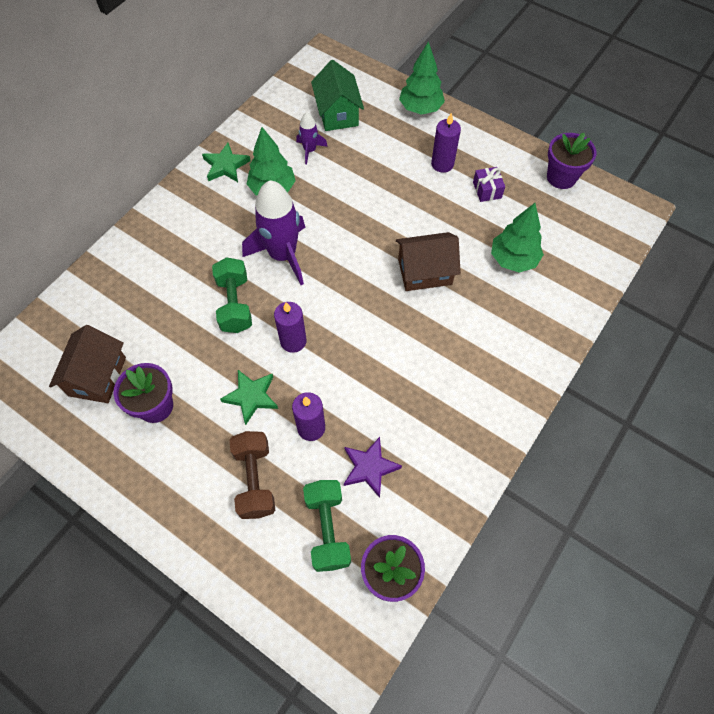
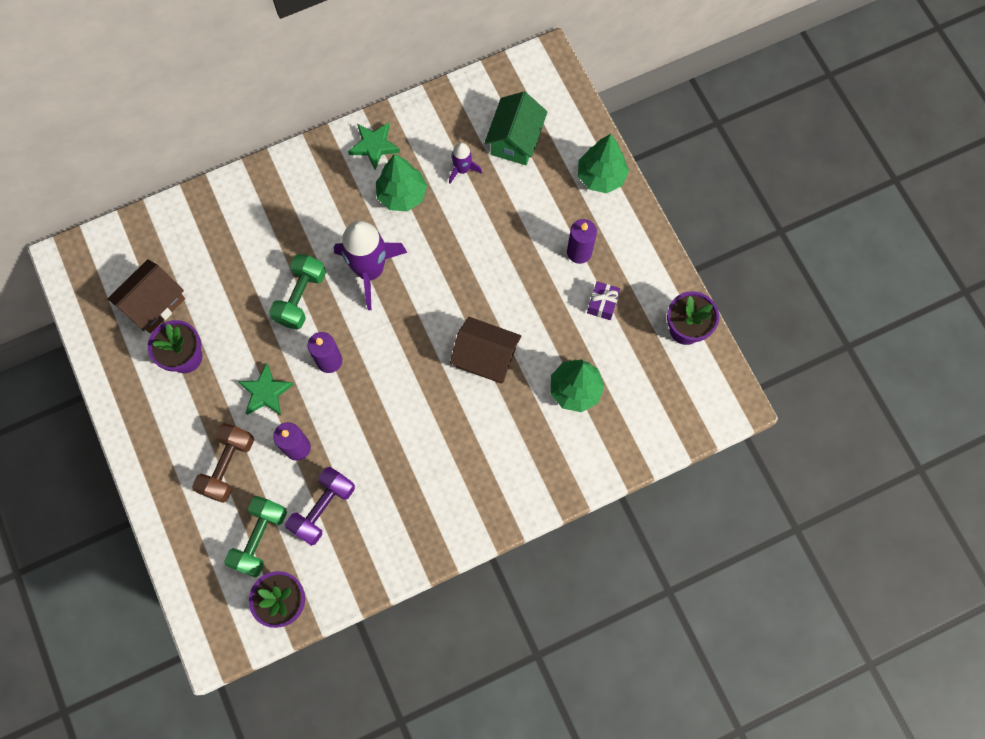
camera: 30 degrees right, 10 degrees up
(369, 467) = (323, 508): purple star -> purple dumbbell

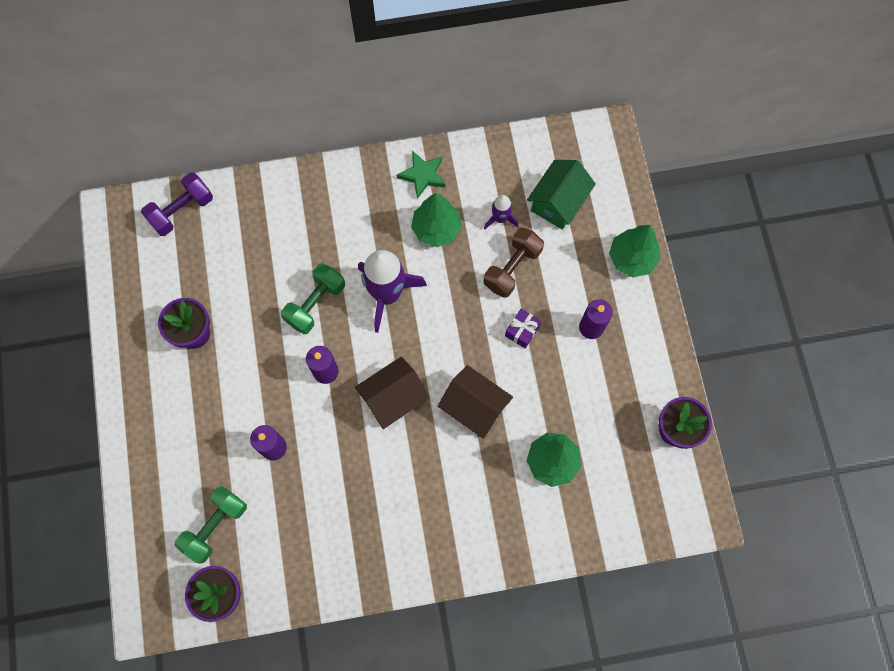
camera: 15 degrees right, 0 degrees up
(154, 304) = (179, 275): brown house -> brown house (393, 398)
(228, 466) = (205, 448): brown dumbbell -> brown dumbbell (512, 268)
(265, 392) = (258, 386): green star -> none
(323, 508) = (282, 513): purple dumbbell -> purple dumbbell (182, 211)
(602, 304) = (600, 384): purple gift -> purple gift (522, 331)

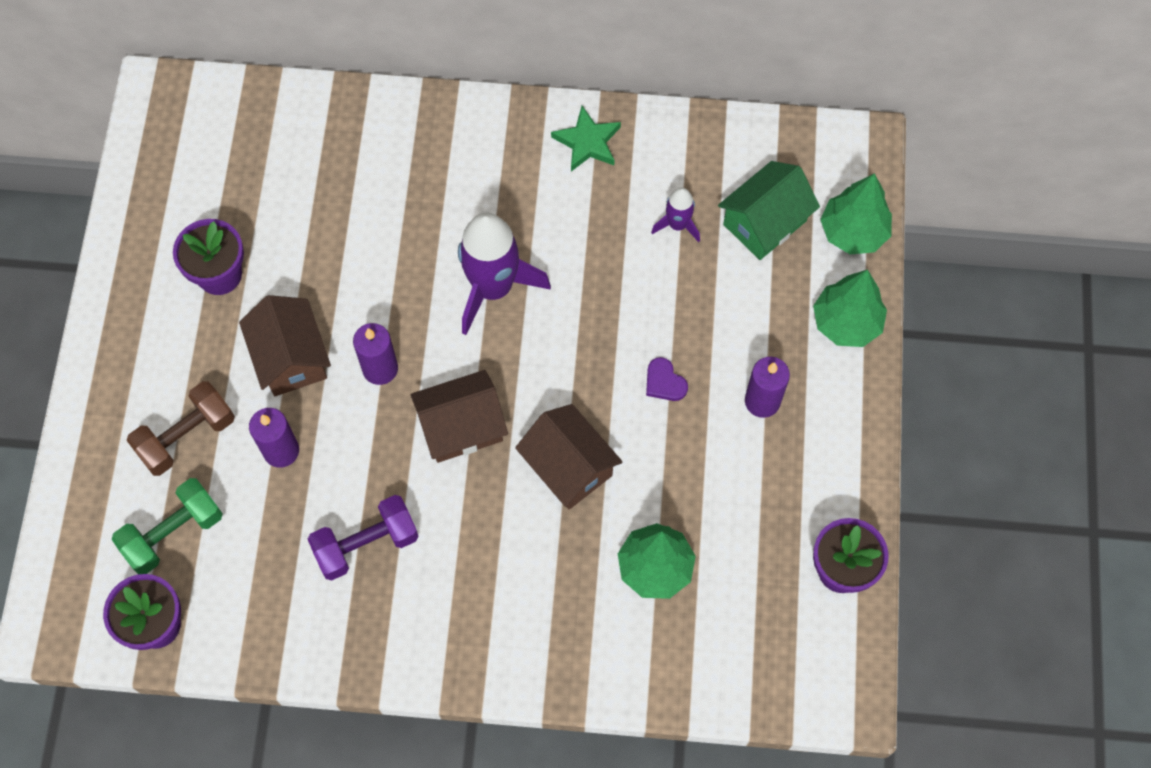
camera: 15 degrees right, 5 degrees down
(182, 211) = (250, 112): purple dumbbell -> purple dumbbell (366, 544)
(261, 380) = (290, 358): none -> brown house
(315, 304) = (392, 276): green dumbbell -> none
(436, 229) = (585, 217): green tree -> green tree (853, 232)
(512, 268) = (675, 295): brown dumbbell -> brown dumbbell (186, 436)
(522, 331) = (664, 382): purple gift -> purple heart

